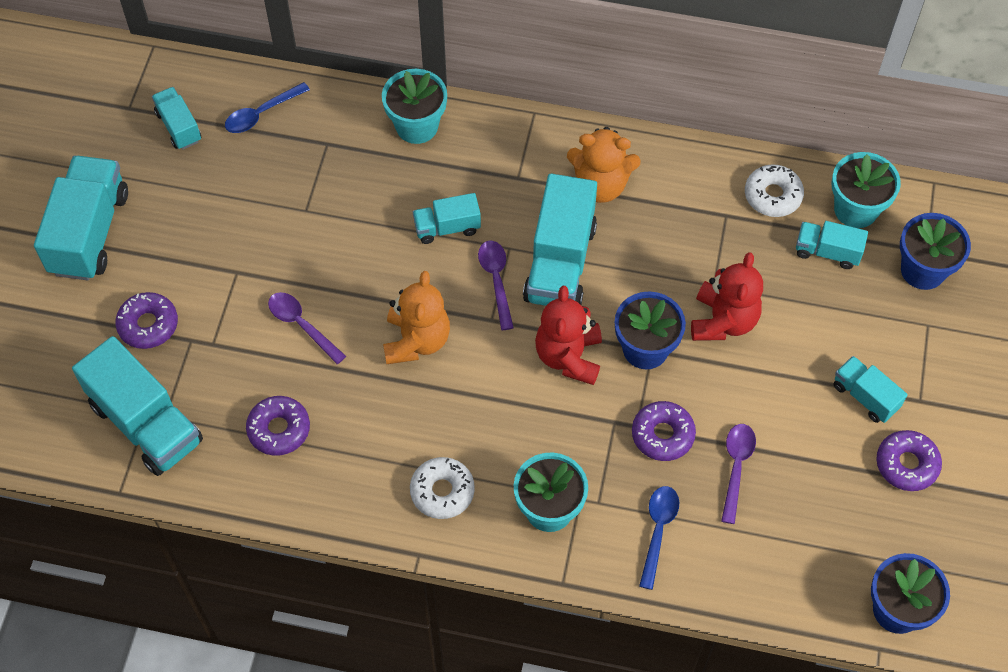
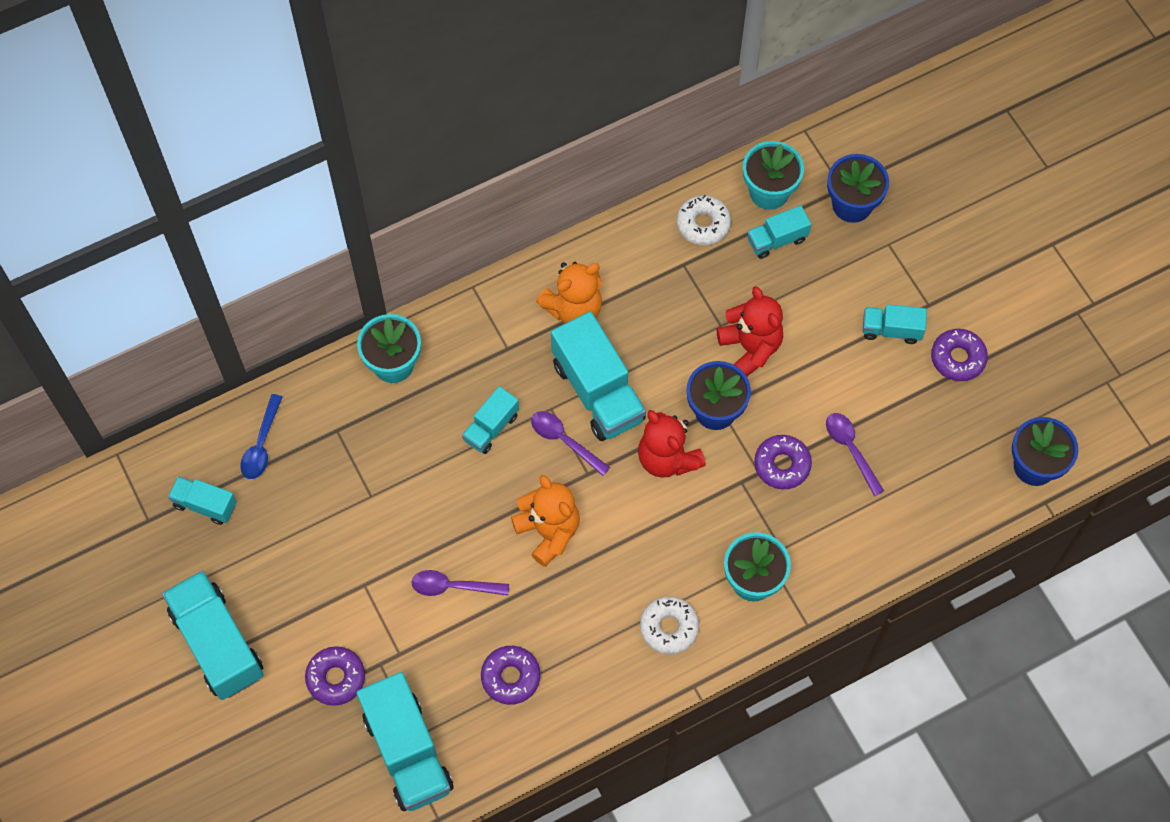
camera: 40 degrees left, 5 degrees up
(146, 423) = (407, 752): turquoise truck -> turquoise truck turned 60 degrees clockwise
(658, 531) = (838, 536): blue spoon -> none

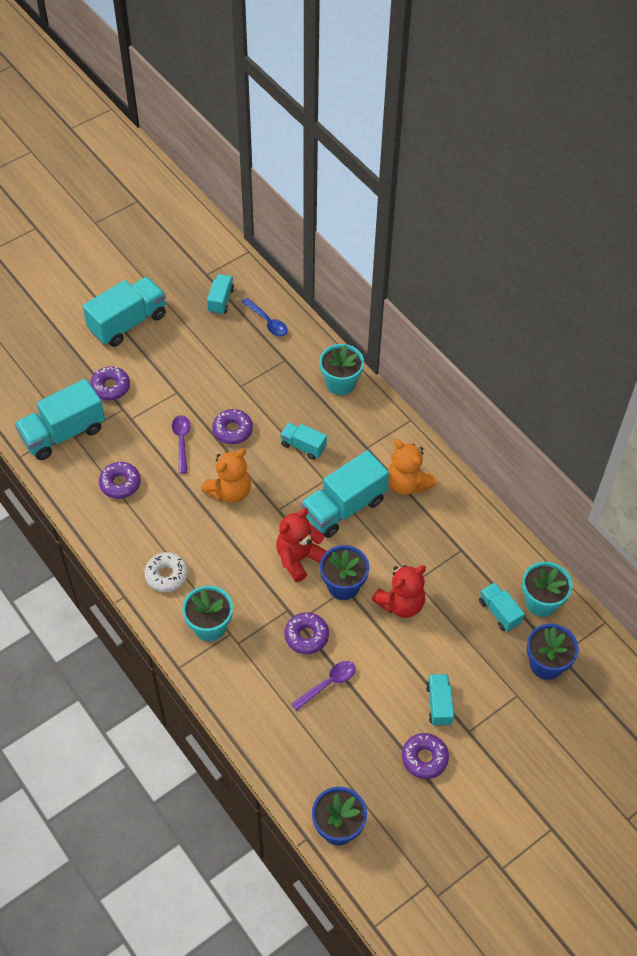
camera: 80 degrees right, 10 degrees down
(261, 444) = (267, 322): blue spoon -> blue spoon turned 135 degrees counterclockwise
(447, 516) = (232, 430): none -> purple donut
(564, 441) = (301, 491): purple spoon -> none
(703, 224) = (499, 559): white donut -> none

